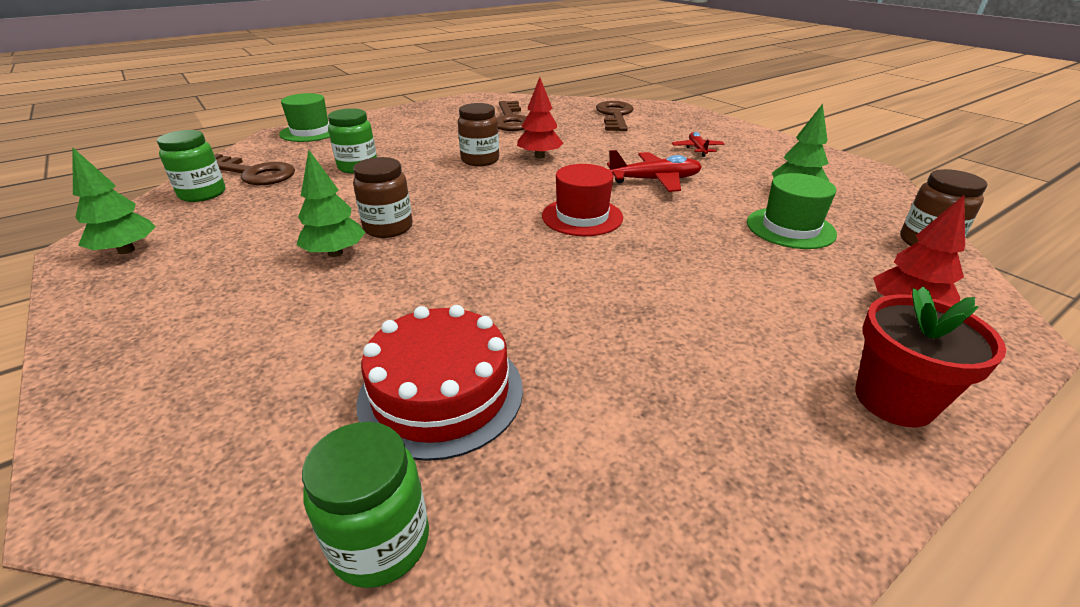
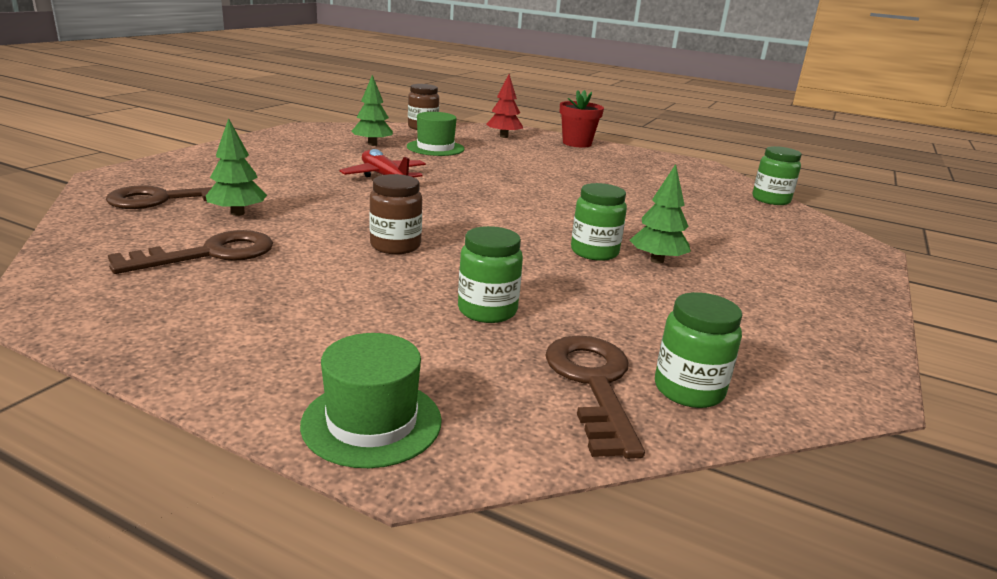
camera: 120 degrees left, 10 degrees down
(126, 250) = (818, 361): green tree -> green tree (237, 213)
(388, 228) = (594, 252): brown jar -> green jar
(441, 393) = (703, 203): red cake -> none
(539, 156) = (358, 220): red tree -> none
(582, 217) = (484, 193): red hat -> none
(697, 149) = (286, 166): red plane -> none

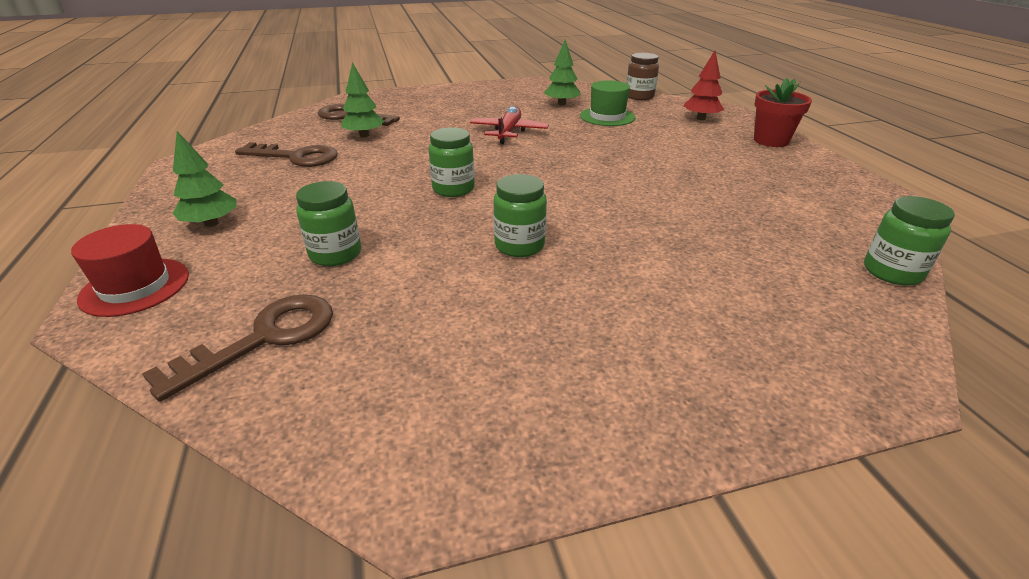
camera: 50 degrees right, 10 degrees up
(372, 422) = (135, 287): green hat -> red hat
(395, 246) = (394, 186): brown jar -> none
(657, 260) = (557, 276): green tree -> green tree (211, 223)
(688, 390) = (302, 385): green jar -> green jar (453, 189)

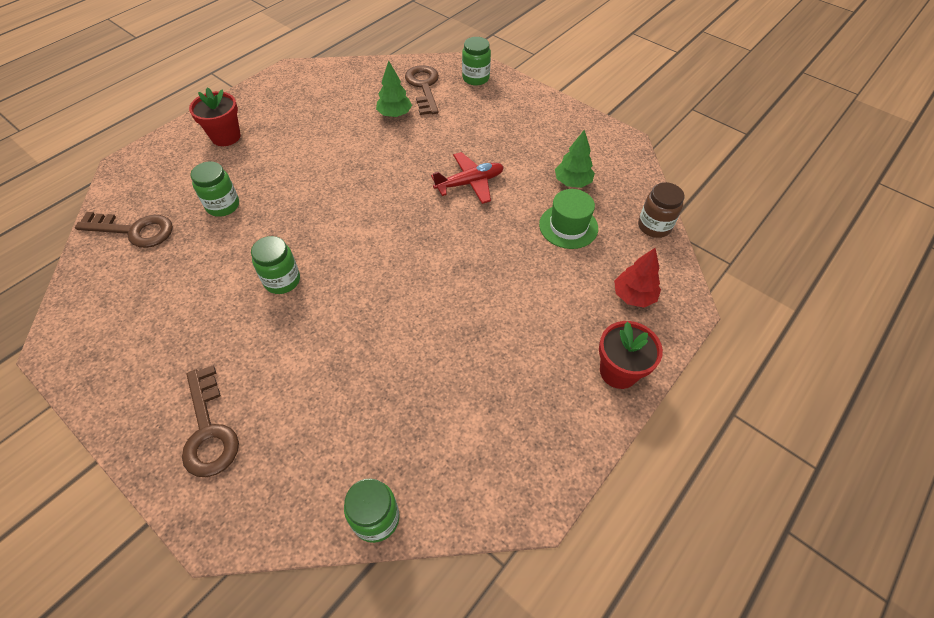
camera: 55 degrees right, 20 degrees up
(135, 287) = (153, 157): red hat -> none
(211, 223) = (226, 137): green tree -> red flower pot
(296, 157) = (333, 108): brown key -> brown key (209, 430)
(453, 189) = (341, 208): green jar -> green jar (475, 78)

